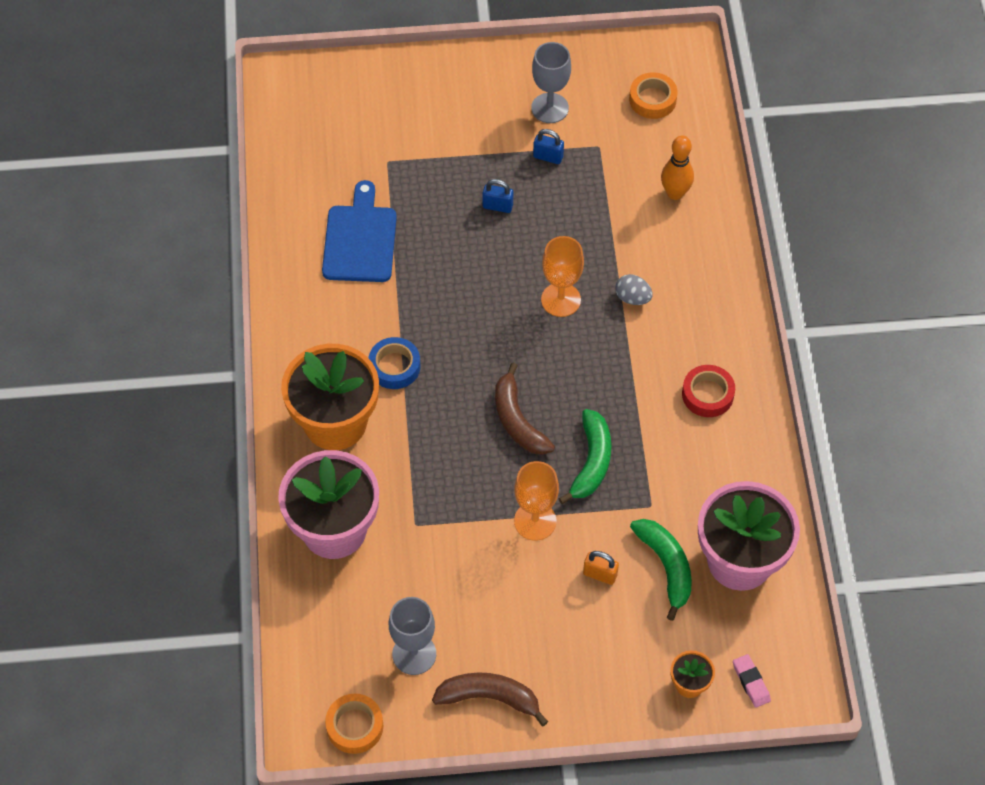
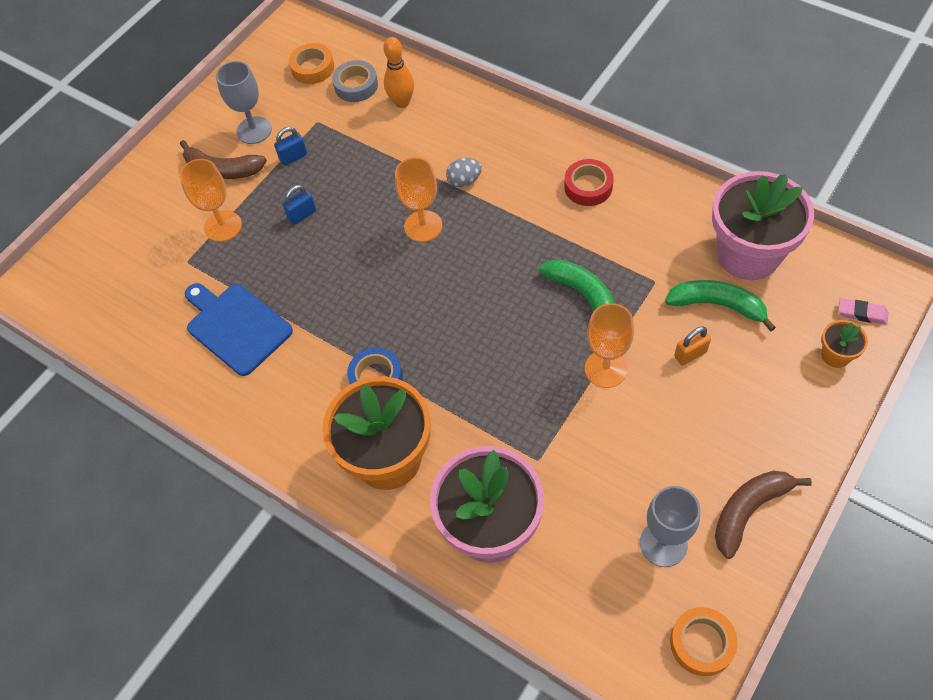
camera: 45 degrees left, 0 degrees up
(439, 160) = (223, 226): none -> orange goblet
(517, 420) = (503, 322): brown banana -> brown banana (222, 169)
(662, 146) = (356, 85): none -> grey tape

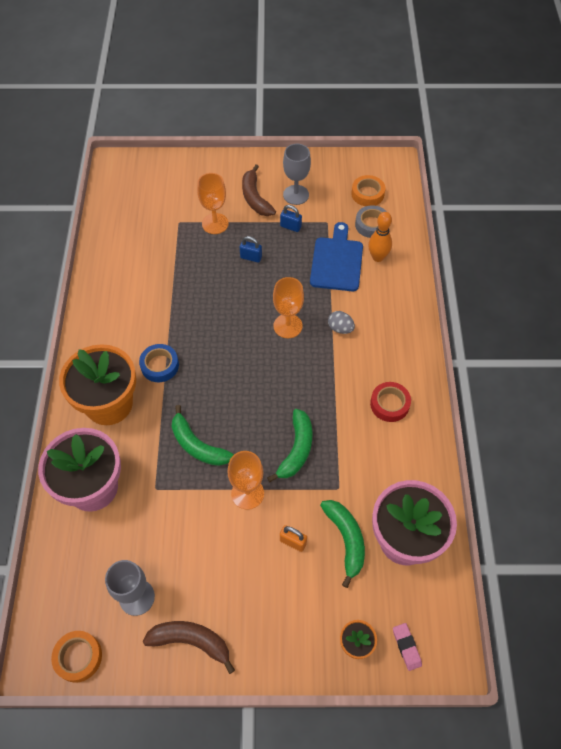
camera: 50 degrees right, 0 degrees up
(236, 327) = (150, 273): blue cutting board -> blue cutting board (336, 261)
(511, 389) = (197, 445): none -> green banana

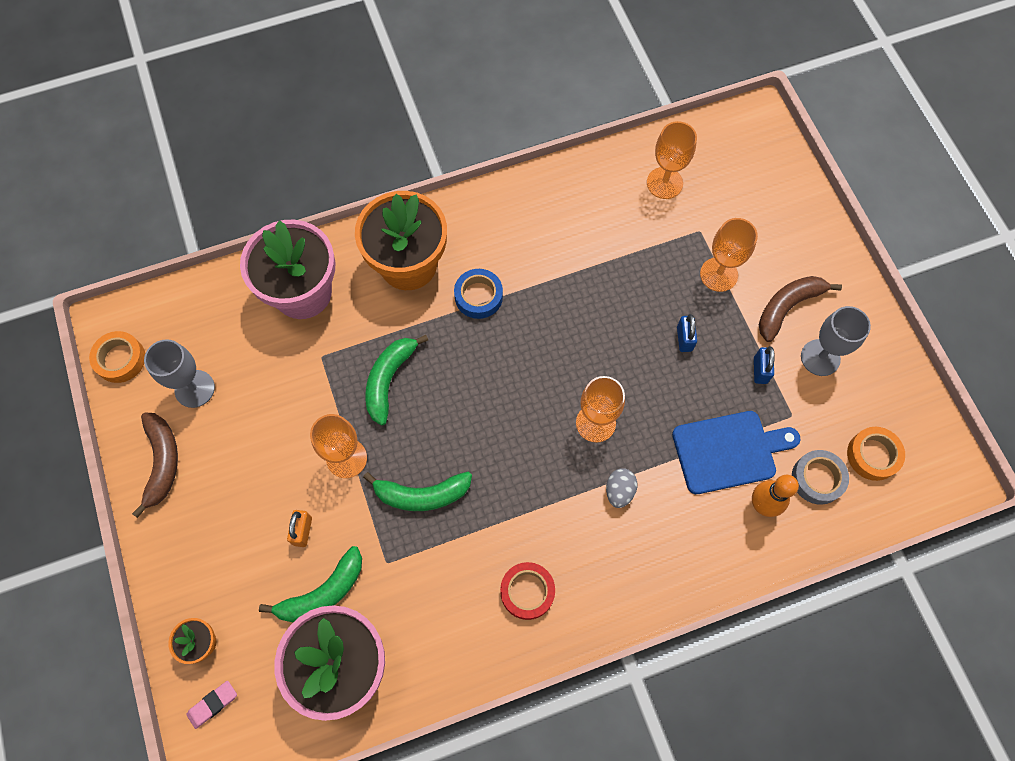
camera: 70 degrees right, 10 degrees up
(132, 228) = (664, 183): none -> orange goblet

